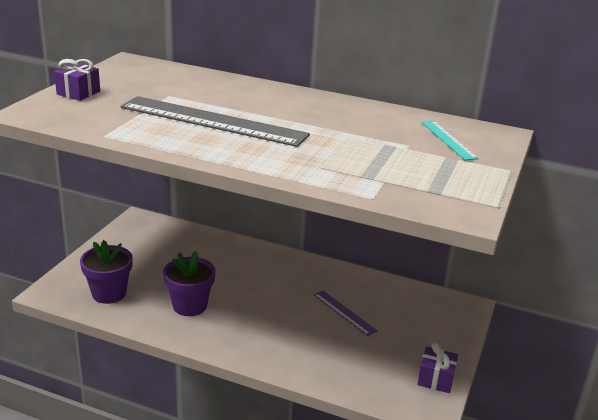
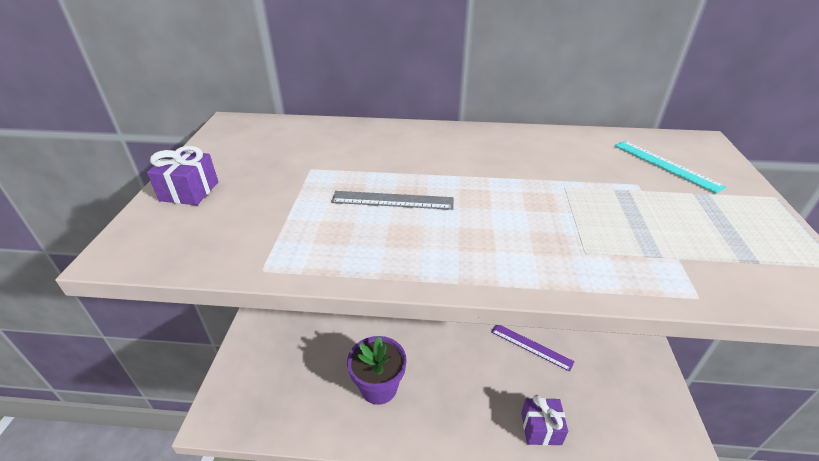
camera: 15 degrees left, 10 degrees up
(109, 293) = (284, 397): purple flower pot -> none
(213, 121) = (392, 200): grey ruler -> grey ruler, size x0.47
(435, 379) = (663, 410): purple gift -> purple gift (541, 428)

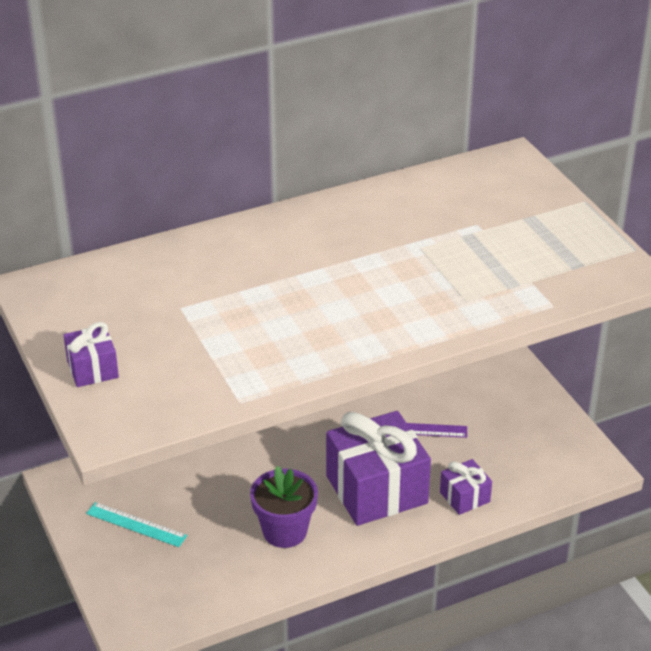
camera: 30 degrees left, 0 degrees up
(392, 200) = (286, 311): grey ruler -> none
(470, 384) = (376, 489): none -> purple gift
(666, 165) = (492, 196): turquoise ruler -> turquoise ruler (136, 525)

